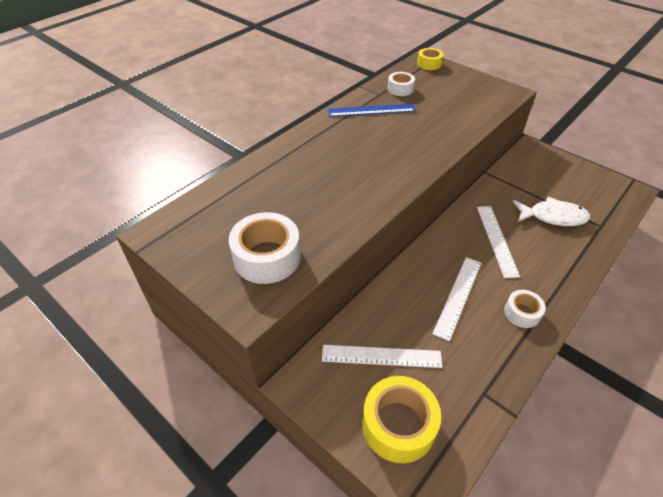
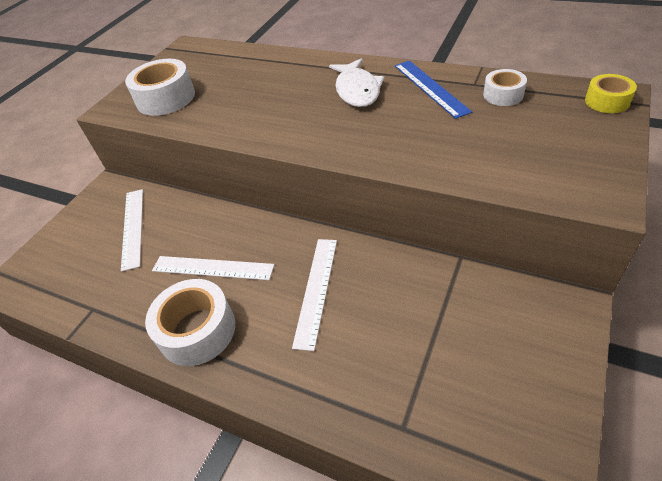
camera: 80 degrees right, 0 degrees up
(398, 425) = (65, 254): yellow tape -> none
(496, 240) = (316, 290): white ruler -> white ruler turned 60 degrees counterclockwise
(522, 313) = (197, 330): white tape -> white tape, size x1.76
(553, 217) = (394, 353): white fish -> white fish (357, 90)

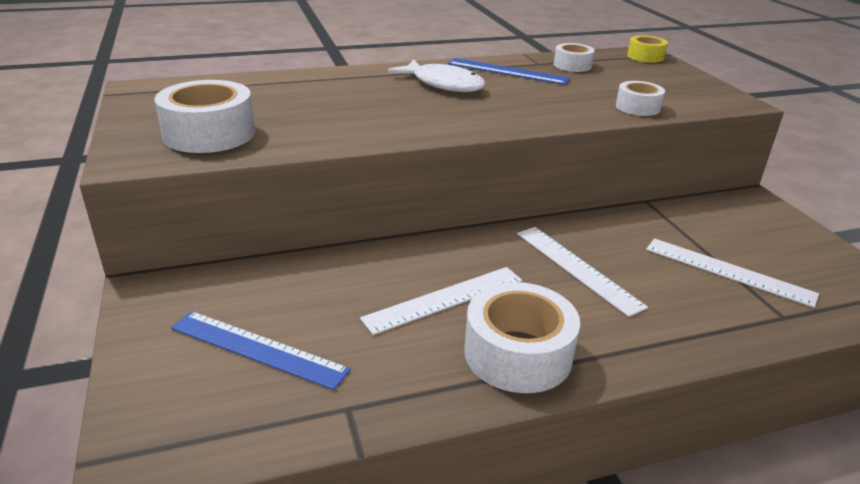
camera: 50 degrees left, 15 degrees down
(103, 249) = (258, 348): none -> blue ruler
(133, 227) = (268, 310): white ruler -> white ruler (728, 271)
(478, 169) = (638, 107): none -> white tape

